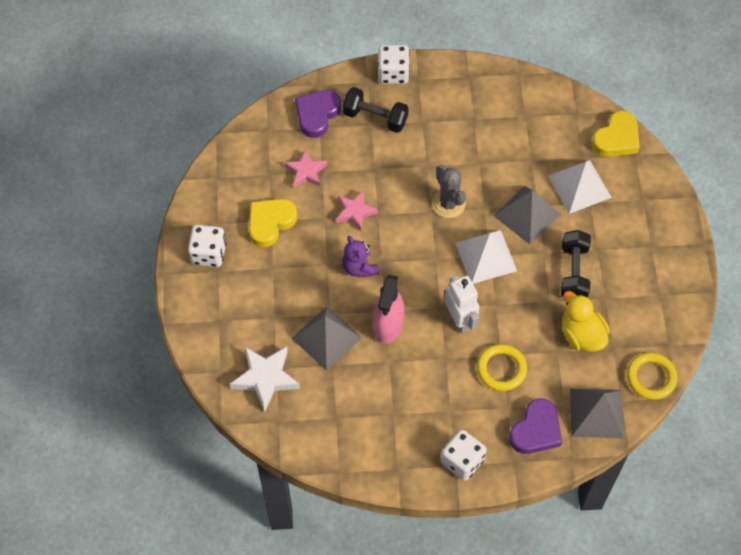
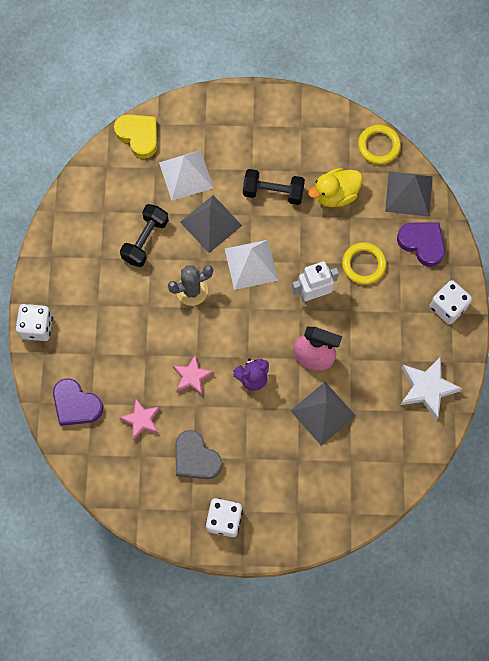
camera: 85 degrees left, 10 degrees up
(265, 378) = (360, 471): white star -> white star (427, 388)
(270, 223) = (196, 458): yellow heart -> grey heart
(375, 118) = (87, 349): black dumbbell -> black dumbbell (145, 240)

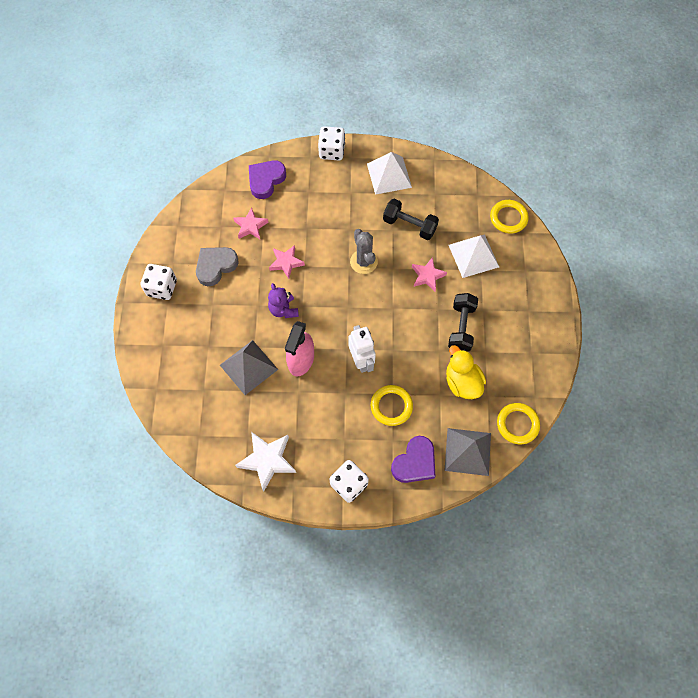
camera: 90 degrees right, 5 degrees down
(138, 136) = (508, 218): yellow heart -> yellow ring
(211, 223) = (427, 276): grey pyramid -> pink star
(251, 264) = (389, 308): white pyramid -> white pyramid (389, 175)

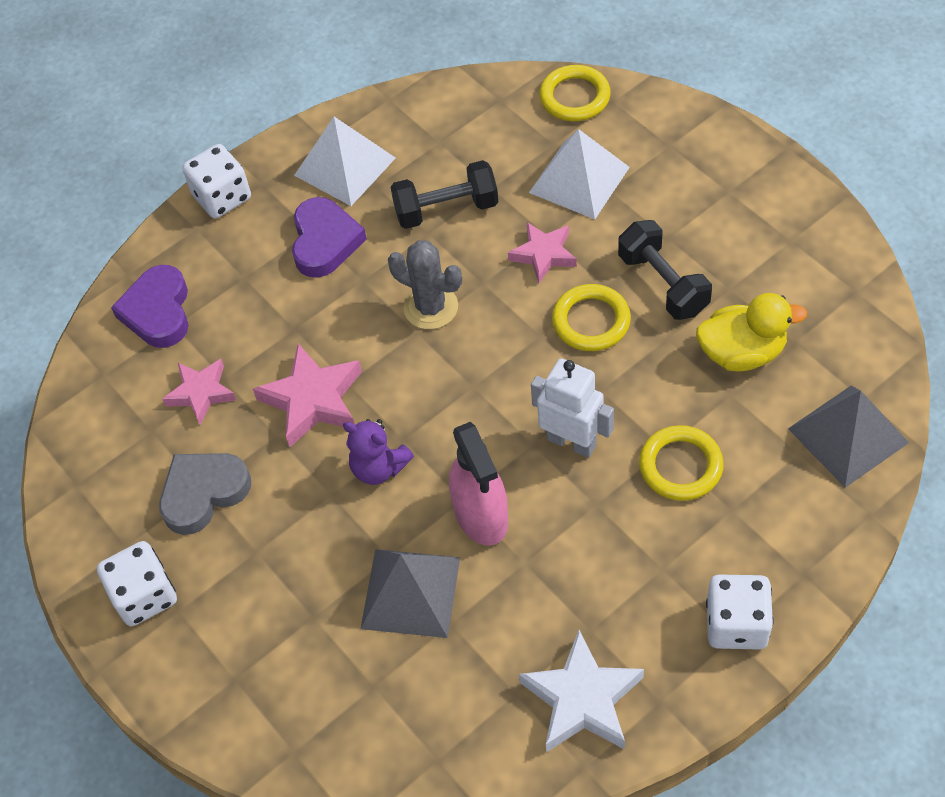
camera: 35 degrees left, 10 degrees down
(216, 266) = (203, 493): grey heart -> grey heart turned 45 degrees clockwise
(286, 263) = (313, 400): pink star -> pink star, size x1.51
(415, 462) = (794, 512): purple heart -> purple heart (325, 241)
(462, 382) = (742, 352): yellow duck -> yellow duck turned 150 degrees clockwise
(517, 424) = (872, 344): yellow ring -> yellow ring (591, 321)

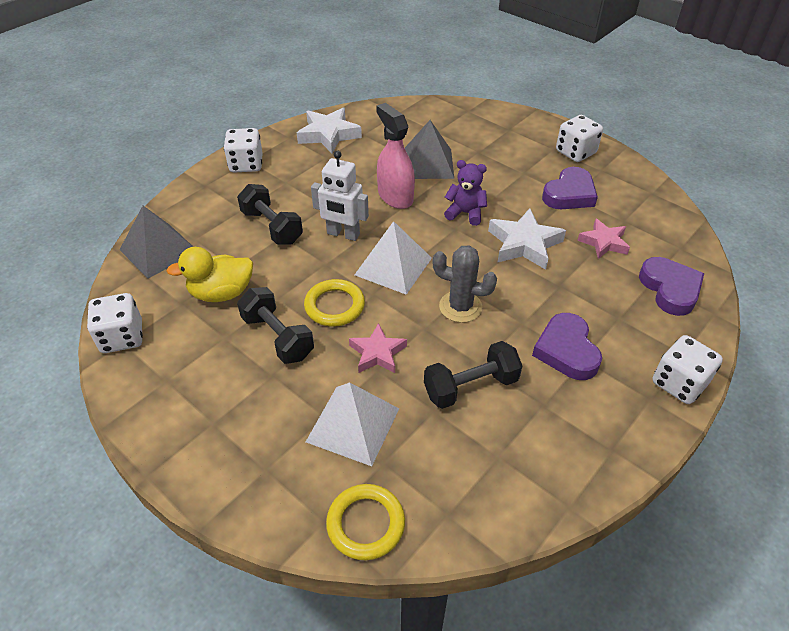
camera: 165 degrees right, 10 degrees down
(203, 493) = (569, 194): grey heart -> purple heart
(313, 400) = (524, 244): pink star -> white star
(345, 166) = (580, 422): white pyramid -> white pyramid (393, 266)
(680, 466) = (272, 227): yellow ring -> black dumbbell
(859, 298) = (122, 337): none -> white dice

